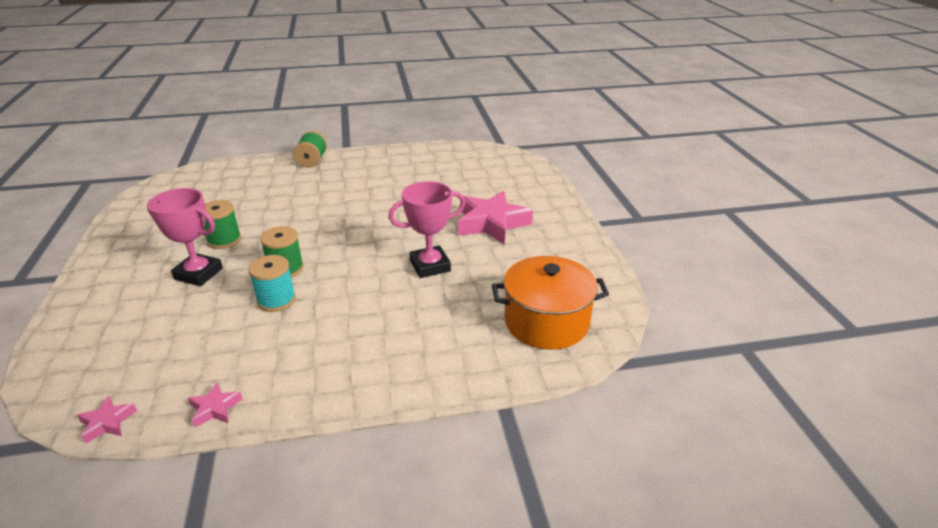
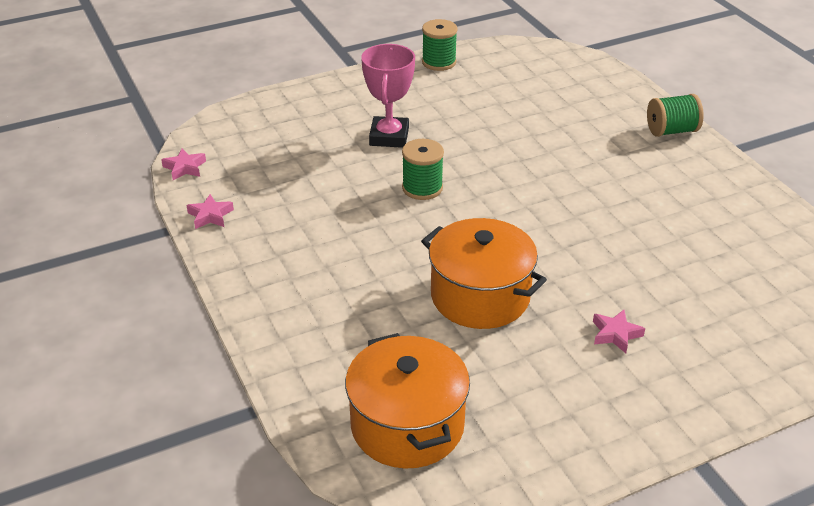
camera: 75 degrees right, 5 degrees up
(224, 240) = (454, 130): green spool -> green spool (439, 62)
(276, 300) = (366, 200): turquoise spool -> none
(430, 266) = (480, 296): pink trophy -> orange pot
(491, 223) = (615, 334): pink star -> pink star, size x0.45

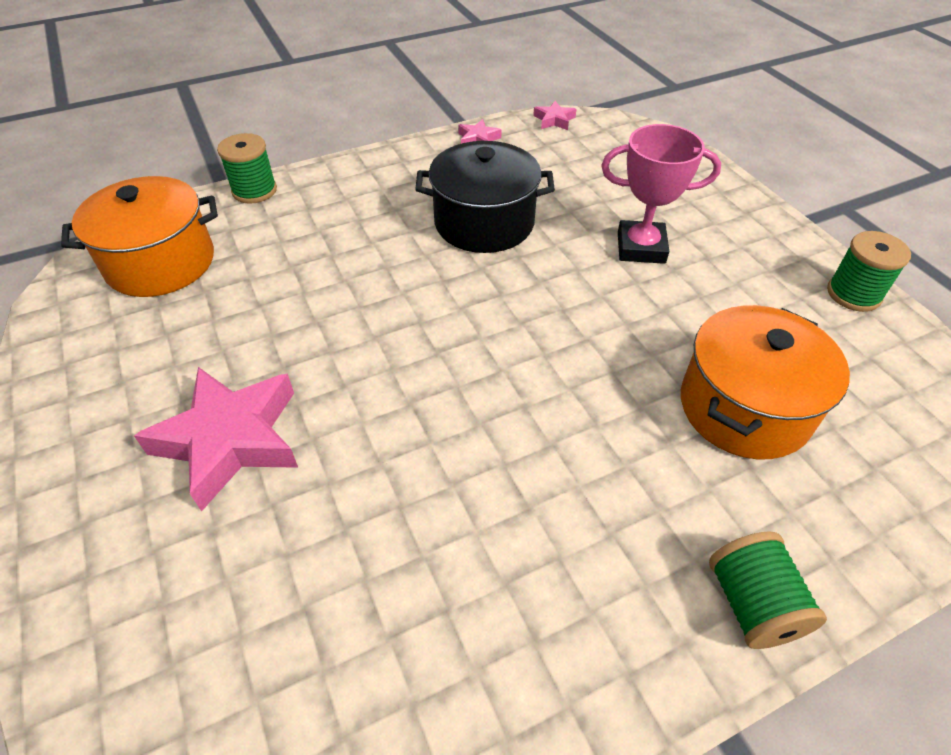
camera: 90 degrees right, 10 degrees up
(352, 212) = (484, 223): none -> black pot
(422, 188) = (534, 275): green spool -> green spool (254, 191)
(480, 296) = (328, 318): orange pot -> orange pot (744, 407)
(615, 334) = (230, 440): pink star -> pink star, size x2.24

